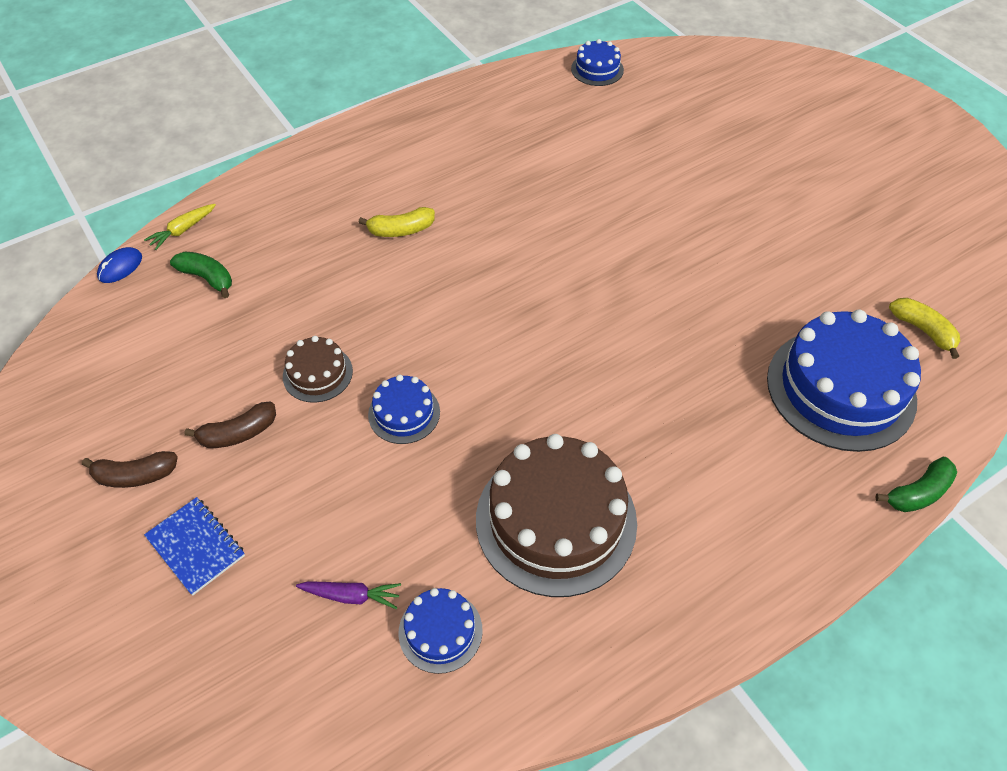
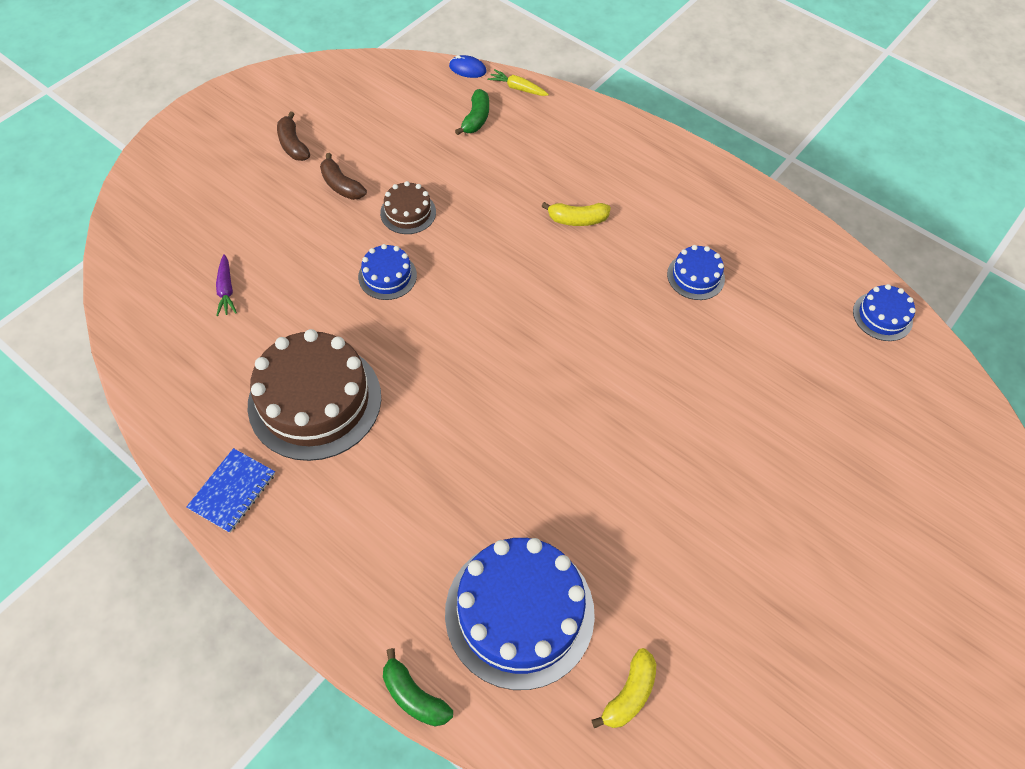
camera: 70 degrees right, 5 degrees up
(196, 546) = (247, 195): blue notebook -> blue notebook (233, 491)
(401, 230) = (577, 220): yellow banana -> yellow banana turned 60 degrees counterclockwise
(440, 631) = (208, 349): blue cake -> blue cake (695, 276)

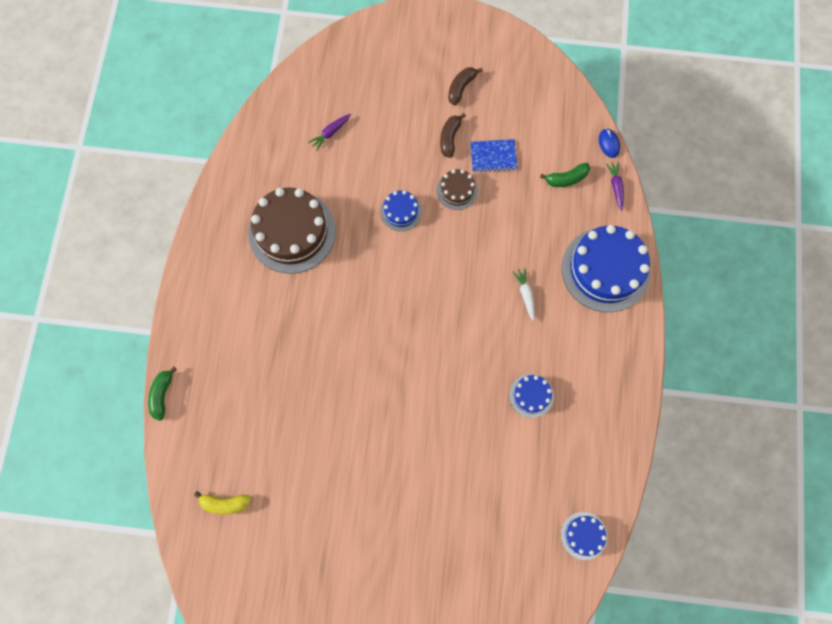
camera: 60 degrees right, 15 degrees up
(233, 491) = (214, 230): blue notebook -> blue notebook (493, 156)
(517, 88) = (615, 187): yellow carrot -> purple carrot
(519, 612) = (236, 420): blue cake -> blue cake (605, 269)
(577, 220) = (525, 295): yellow banana -> white carrot

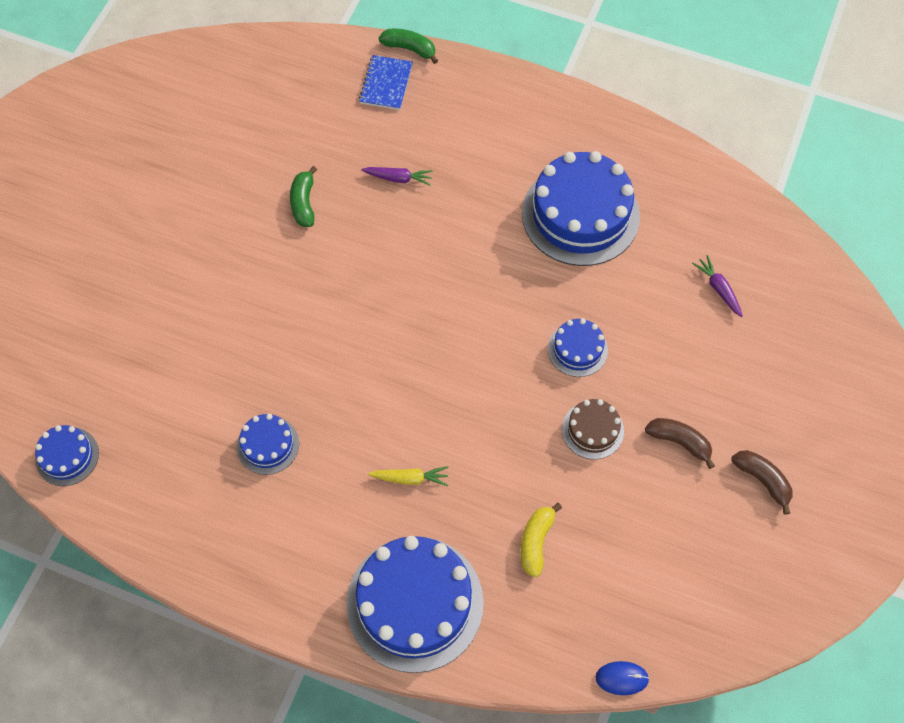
camera: 105 degrees right, 10 degrees down
(225, 503) = (263, 87): yellow banana -> yellow banana (536, 542)
(292, 232) = (580, 214): brown cake -> blue cake
(493, 156) = (636, 495): blue notebook -> blue notebook (386, 84)
(525, 295) = (410, 478): white carrot -> yellow carrot
(566, 179) = (575, 592): green banana -> green banana (304, 203)
(615, 187) = (544, 664): purple carrot -> purple carrot (398, 178)

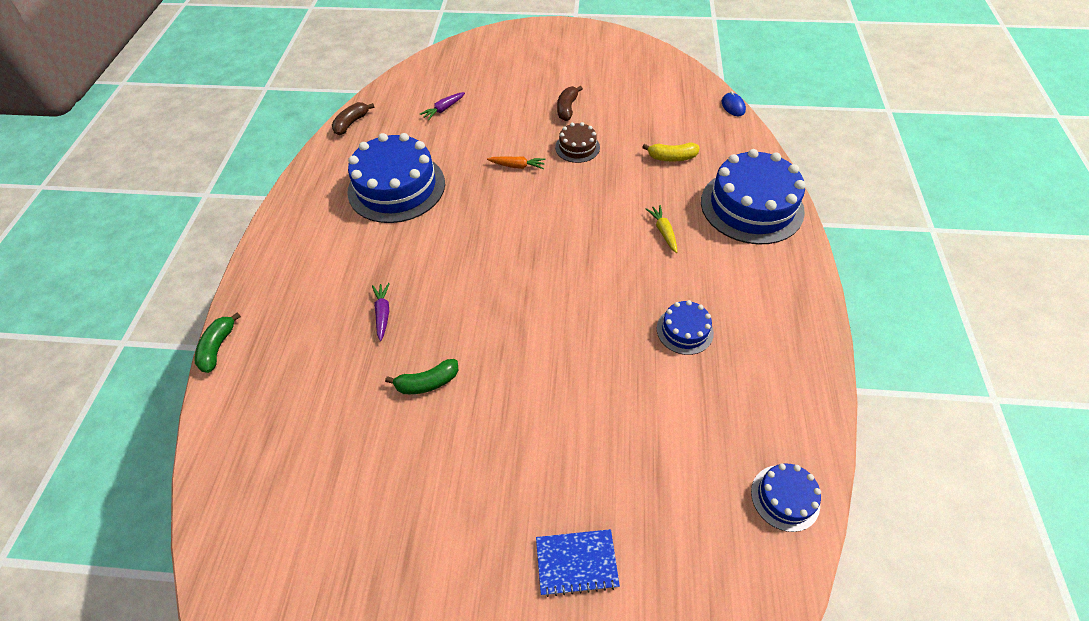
camera: 105 degrees left, 10 degrees down
(386, 84) = (266, 355): blue notebook -> blue notebook (576, 563)
(577, 349) = (517, 166): blue cake -> orange carrot
(762, 480) = (576, 73): brown banana -> brown banana (351, 123)

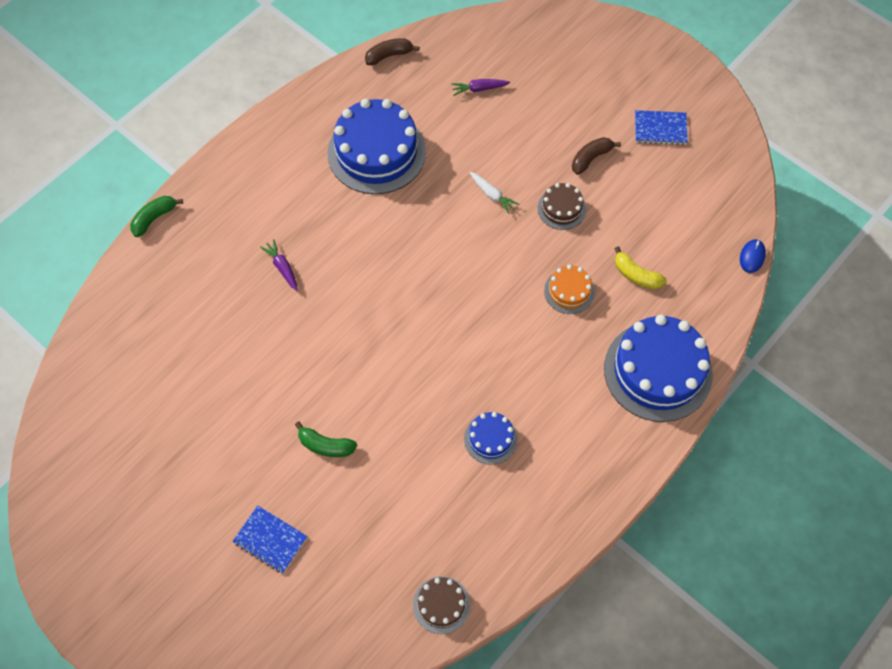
camera: 35 degrees right, 10 degrees up
(383, 313) = (282, 267): purple carrot -> purple carrot turned 60 degrees counterclockwise
(427, 383) = (272, 347): green banana -> green banana (325, 445)
(517, 166) = (492, 195): orange carrot -> white carrot
(596, 70) = (660, 129): none -> blue notebook
(636, 194) = (569, 291): none -> orange cake
(663, 232) = (557, 343): yellow carrot -> none
(785, 497) = (441, 605): blue cake -> brown cake

